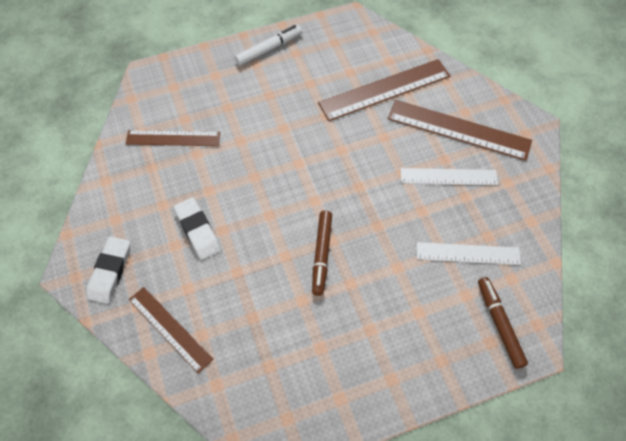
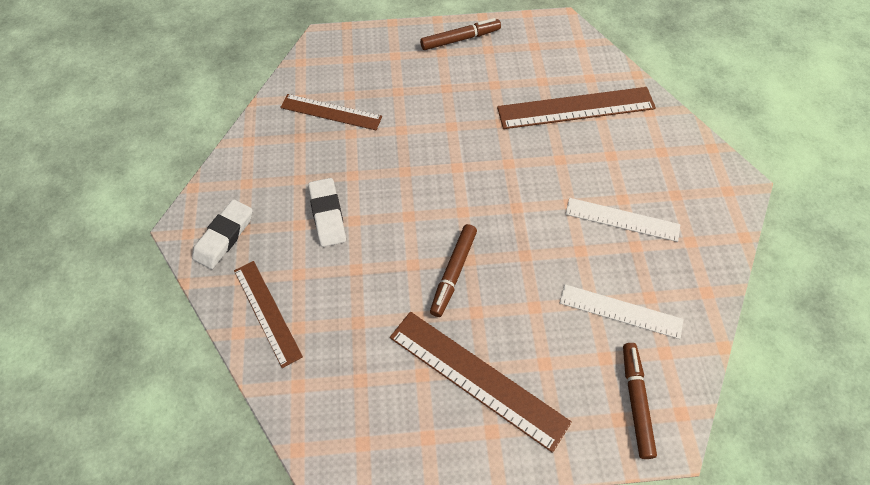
camera: 15 degrees right, 0 degrees up
(269, 49) = (460, 39): white marker -> brown marker
(459, 129) = (649, 169): brown ruler -> brown ruler (477, 378)

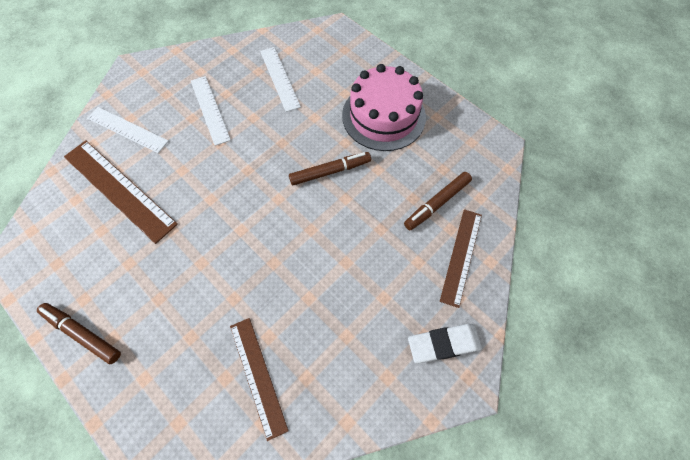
camera: 130 degrees left, 5 degrees up
(327, 215) = (358, 284): white eraser -> none
(477, 378) = (383, 116): brown ruler -> pink cake
(635, 401) = (328, 48): brown marker -> brown marker (437, 203)
(647, 143) = (127, 129): none -> white ruler

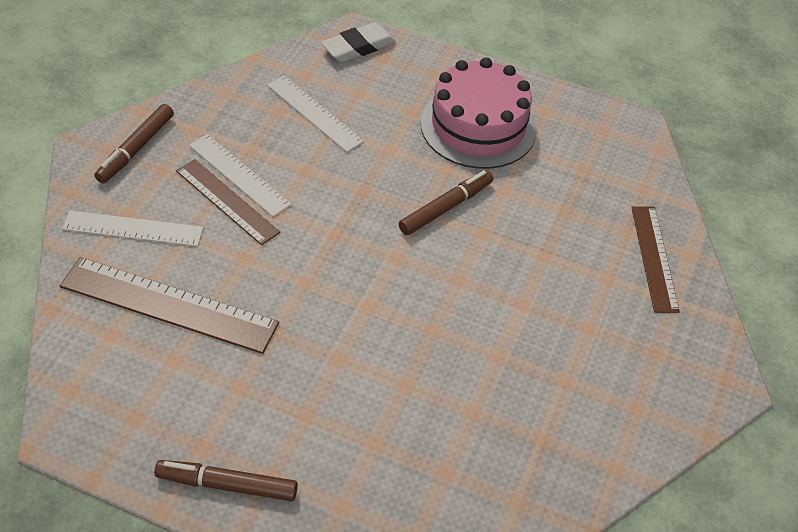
camera: 25 degrees left, 15 degrees down
(258, 375) = (484, 456): brown ruler -> brown ruler (227, 201)
(437, 203) = (597, 209): brown marker -> brown marker (136, 149)
(443, 344) = (681, 354): white eraser -> white eraser (358, 47)

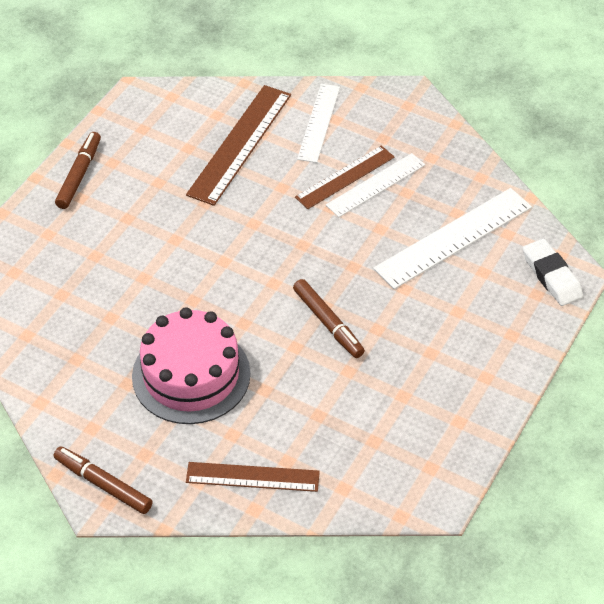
camera: 100 degrees right, 0 degrees up
(136, 149) = (408, 122): brown marker -> brown marker (103, 484)
(314, 113) = (453, 237): white ruler -> white ruler, size x1.54
(478, 126) = (435, 361): pink cake -> pink cake (191, 375)

